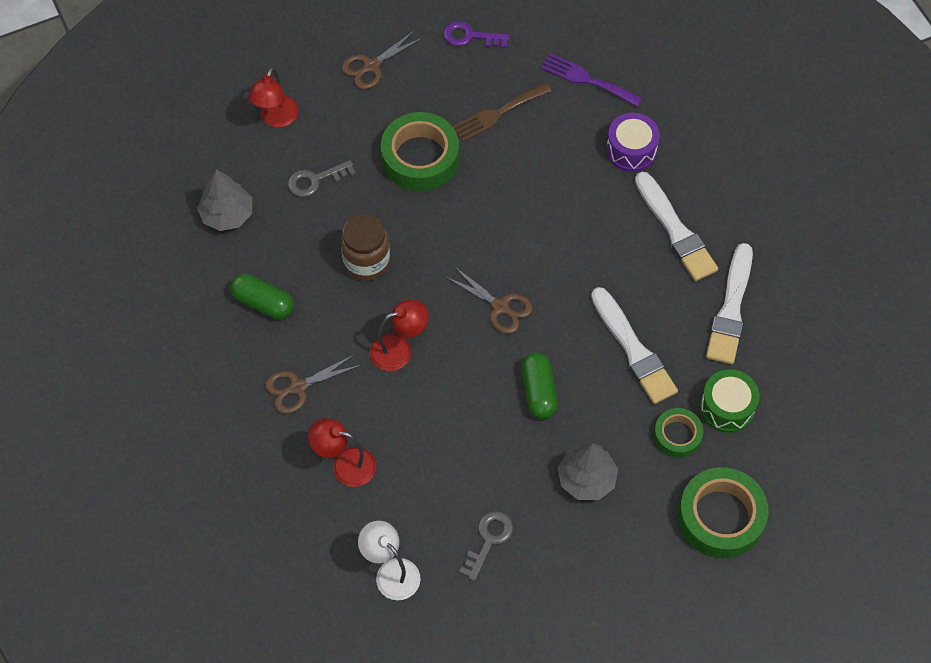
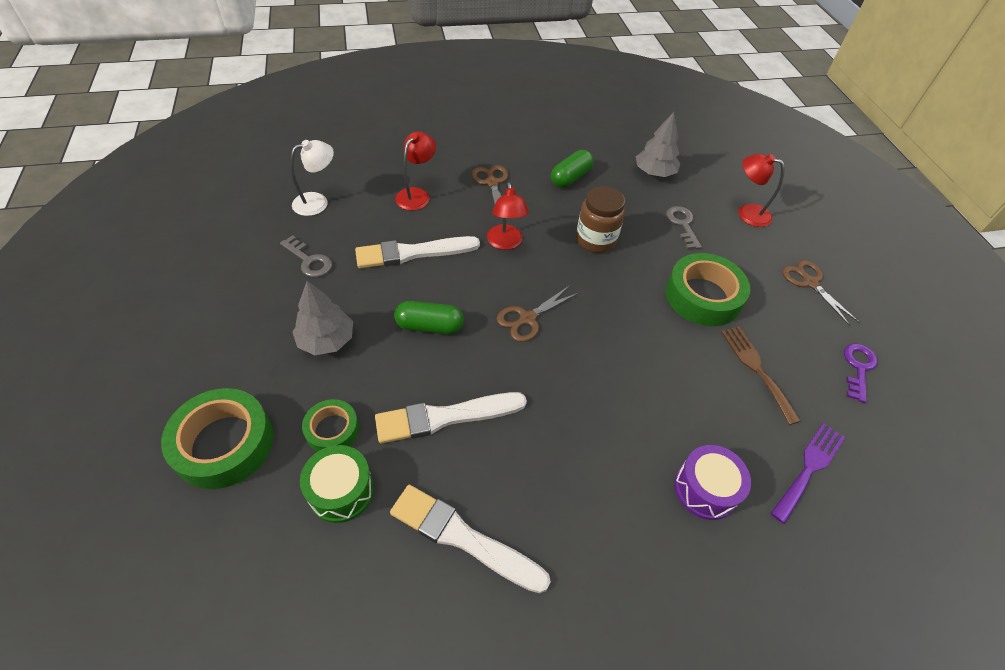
camera: 100 degrees right, 10 degrees down
(675, 230) = (585, 506): white brush -> white brush (413, 253)

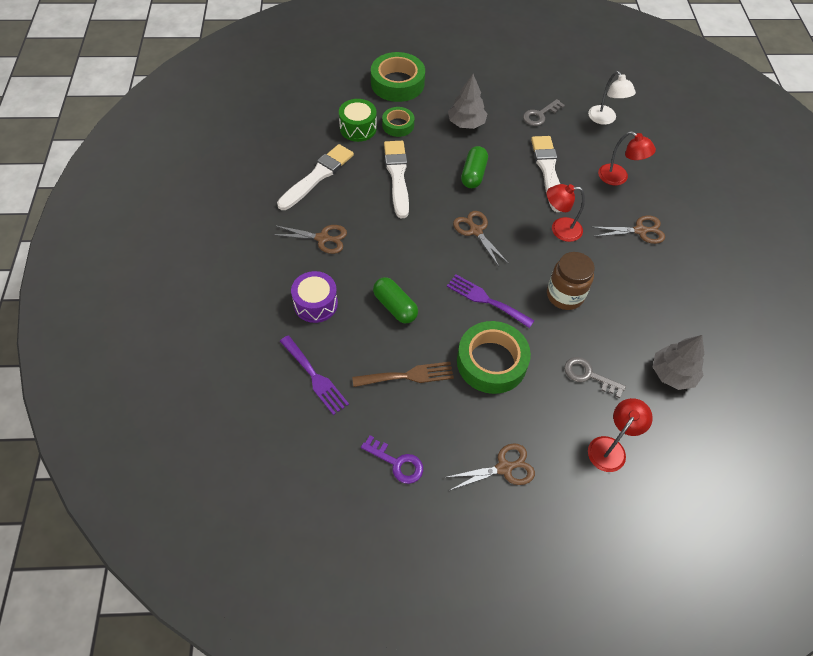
camera: 100 degrees right, 5 degrees up
(570, 177) = (655, 294): green capsule -> green capsule (395, 306)
(590, 503) = (322, 238): none -> brown scissors
(626, 304) = (486, 300): none -> purple fork
(682, 224) = (588, 375): grey key -> grey key turned 150 degrees counterclockwise

